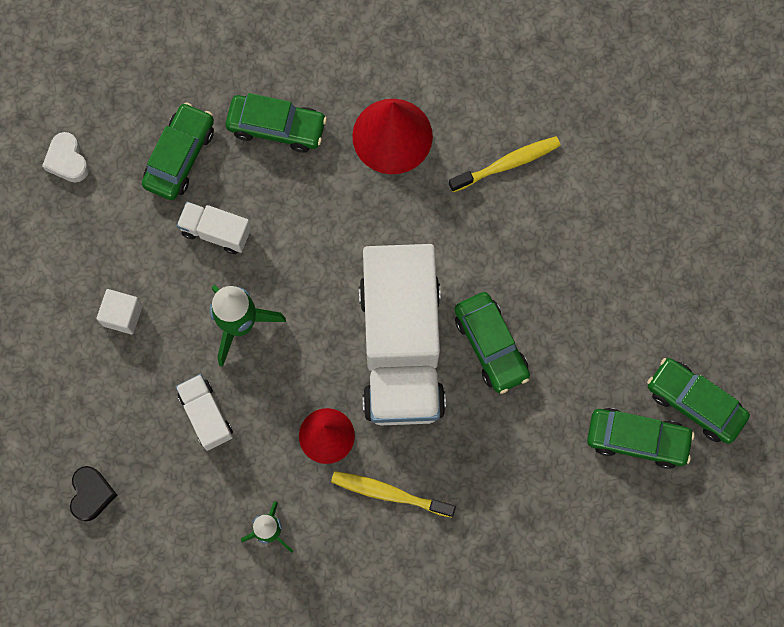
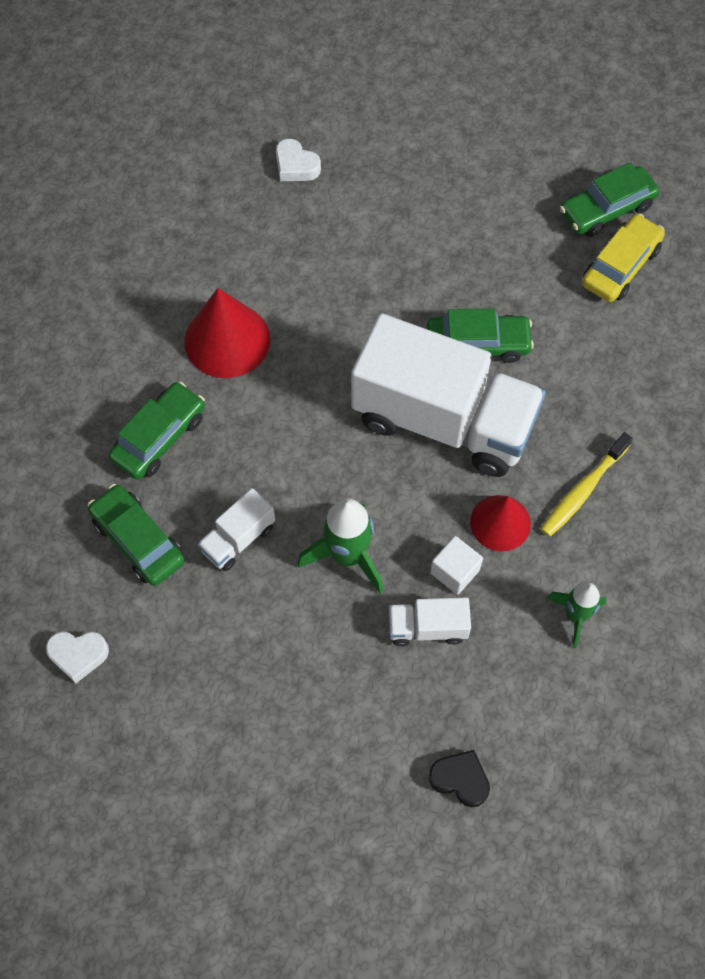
camera: 65 degrees left, 10 degrees down
(122, 315) = (280, 668): white cube -> white cube (455, 571)
(507, 164) = (309, 257): yellow toothbrush -> none
(598, 108) = (296, 166): none -> white heart
(637, 439) = (620, 266): green car -> yellow car

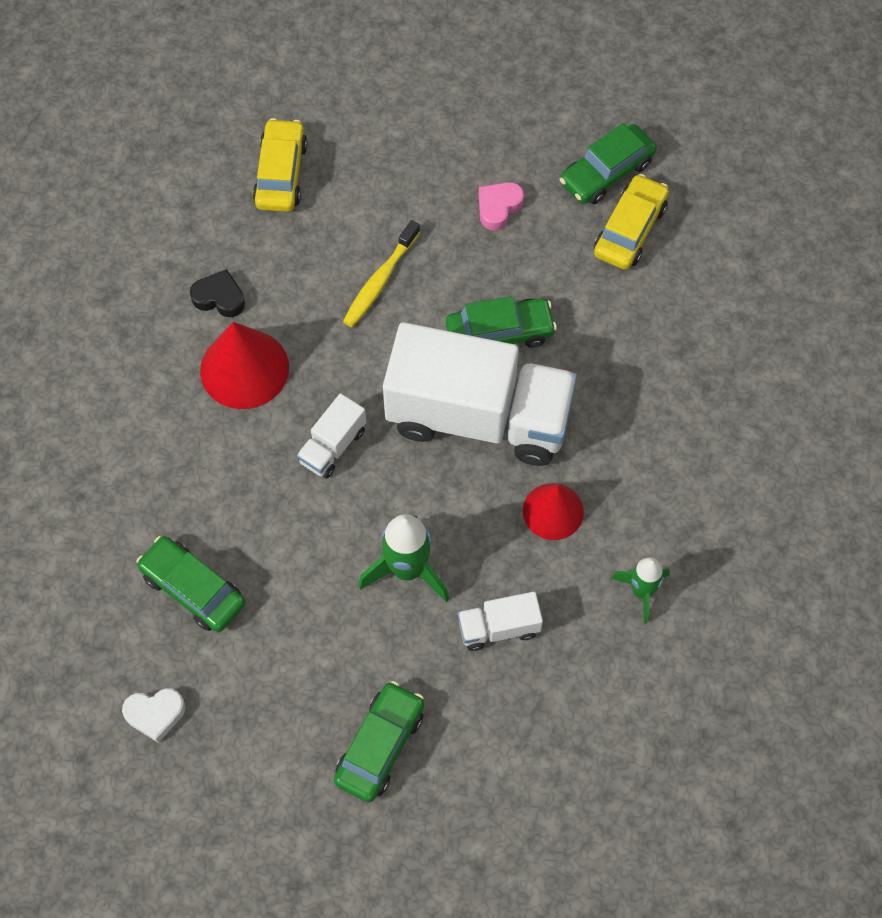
camera: 10 degrees left, 0 degrees up
(159, 437) = (194, 480): green car -> green car (380, 745)
(238, 539) = (294, 570): white truck -> white truck (333, 446)
(296, 166) = (281, 174): white heart -> yellow car
(455, 571) = (516, 567): white cube -> none
(460, 779) = (556, 770): black heart -> black heart (219, 297)
(496, 226) = (498, 207): none -> pink heart
(583, 490) = (629, 465): yellow toothbrush -> yellow toothbrush (380, 281)

